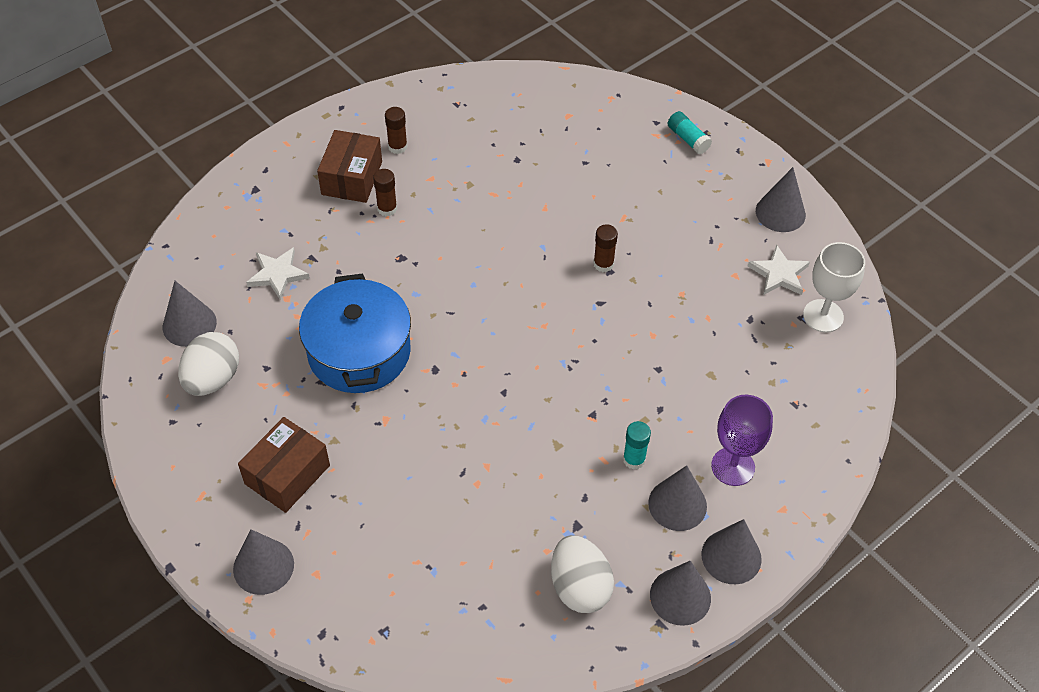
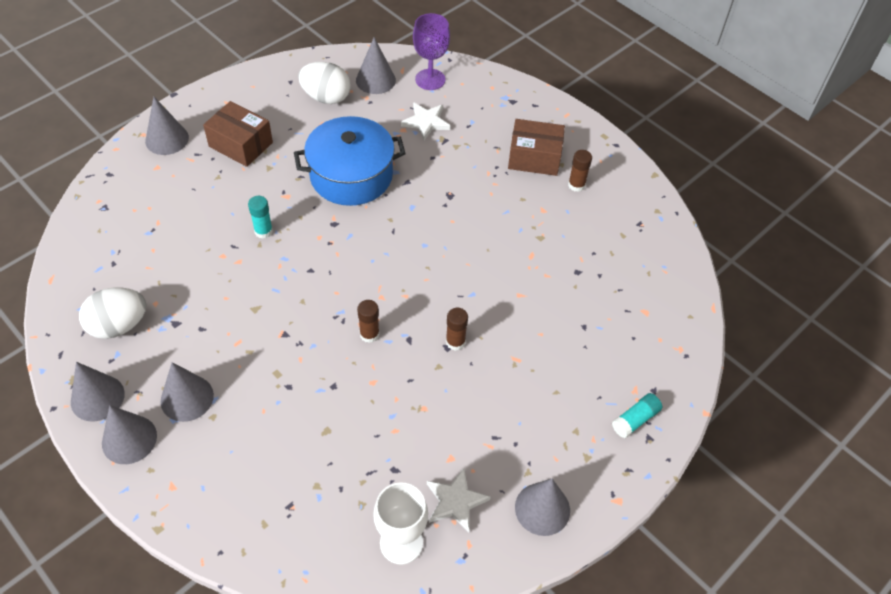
camera: 85 degrees right, 0 degrees up
(387, 208) = (503, 182): brown glue stick -> brown glue stick (369, 334)
(634, 459) = (236, 365): turquoise glue stick -> turquoise glue stick (263, 231)
(733, 466) = (222, 445): purple goblet -> purple goblet (430, 79)

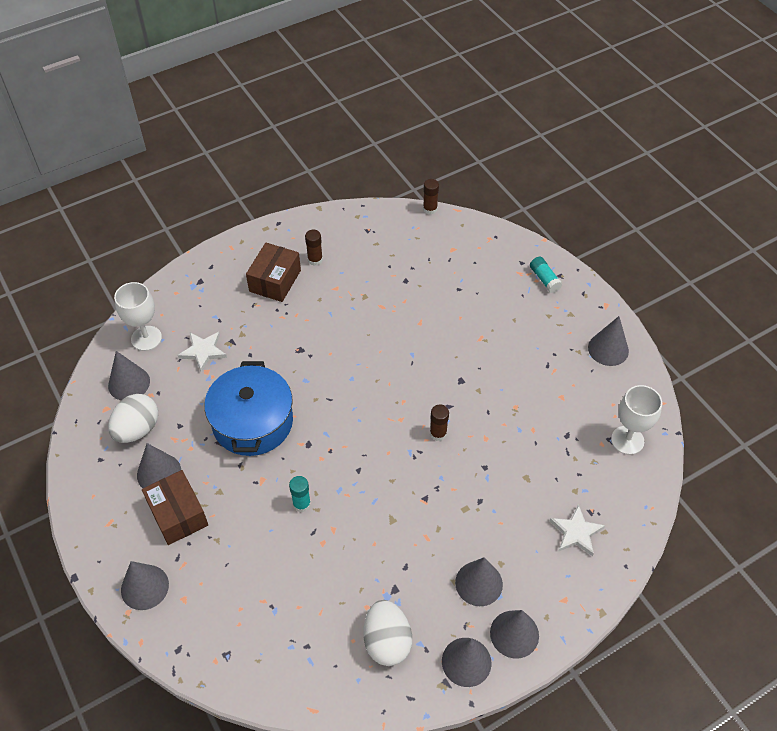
camera: 75 degrees left, 0 degrees up
(241, 144) = (178, 514): brown box -> brown box turned 75 degrees counterclockwise
(282, 122) = (159, 473): none -> grey cone
(430, 79) = (146, 338): purple goblet -> white goblet
(455, 342) = (457, 374): brown glue stick -> brown glue stick (430, 209)
(455, 501) = (597, 400): white star -> white star (576, 532)

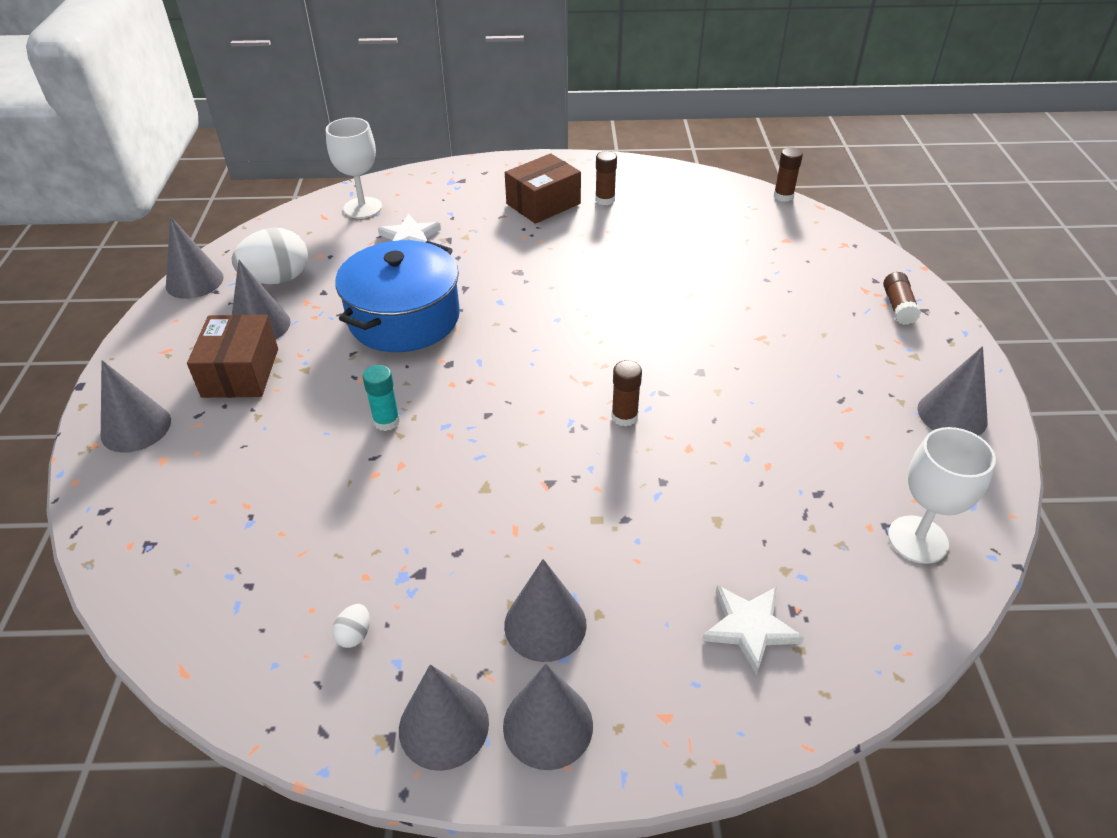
camera: 30 degrees right, 10 degrees down
(129, 383) = (309, 238): grey cone -> grey cone (194, 281)
(387, 641) = (354, 634): white egg -> white egg, size x0.42
(544, 279) = (898, 307): turquoise glue stick -> brown glue stick

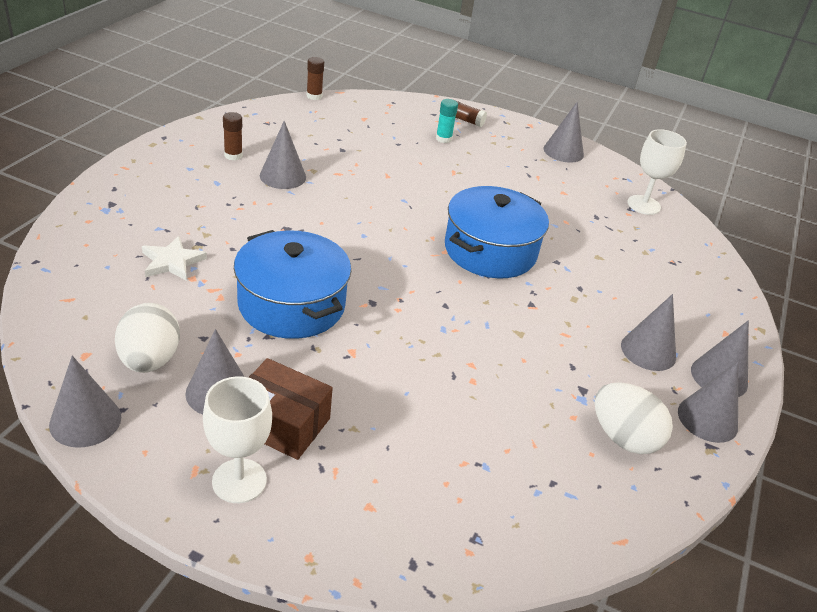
camera: 70 degrees left, 5 degrees down
(136, 428) = (307, 518): grey cone -> grey cone (283, 176)
(354, 634) = (623, 438): white egg -> white egg, size x2.39
(363, 208) = (84, 271): white goblet -> white goblet (239, 481)
(386, 421) = (417, 356): turquoise glue stick -> turquoise glue stick (443, 139)
(543, 204) = (204, 182): brown box -> none
(624, 417) = (490, 251): brown glue stick -> blue pot
(749, 628) = (679, 281): white star -> none

